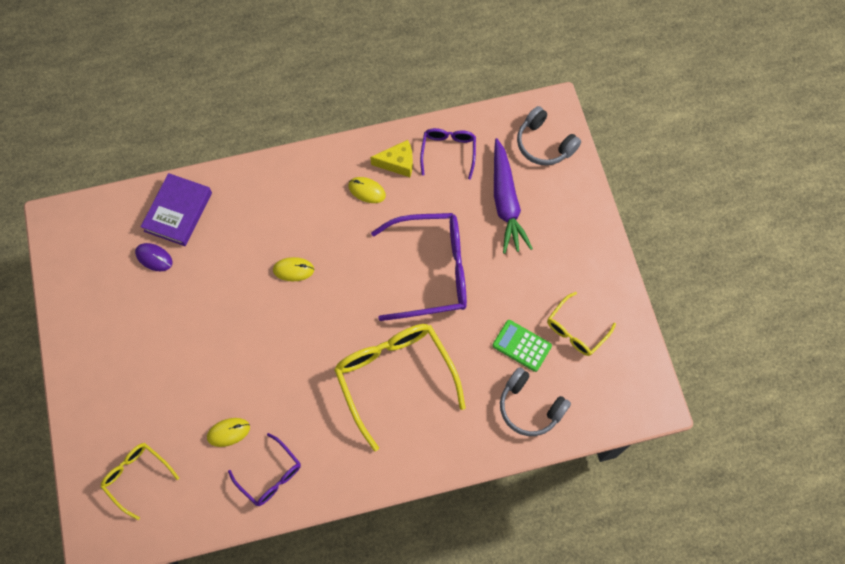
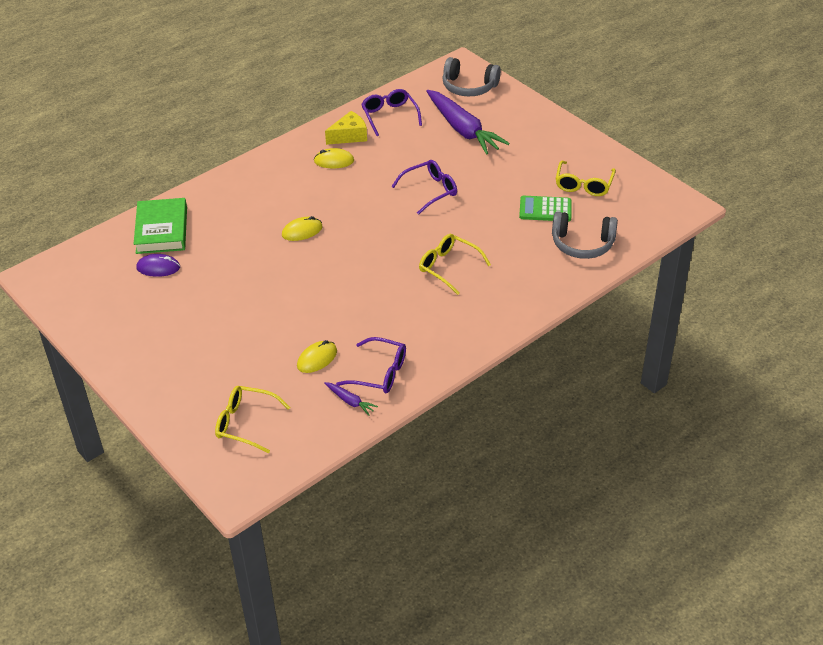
camera: 25 degrees left, 25 degrees down
(178, 212) = (161, 230): purple book -> green book
(230, 495) = (350, 401): none -> purple carrot
(395, 377) = (448, 267): yellow glasses -> yellow glasses, size x0.54
(431, 271) = (430, 191): purple glasses -> purple glasses, size x0.54

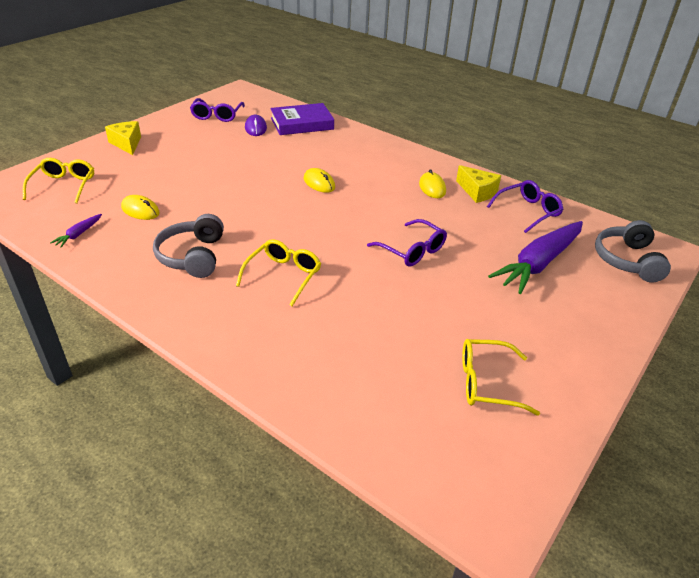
camera: 75 degrees right, 5 degrees down
(157, 377) = (127, 144): none -> yellow cheese
(161, 230) = (302, 123): green book -> purple book
(379, 373) = (115, 247): purple glasses -> purple glasses (217, 115)
(545, 209) = (415, 347): green calculator -> none
(582, 244) = (354, 390): grey headphones -> grey headphones (192, 256)

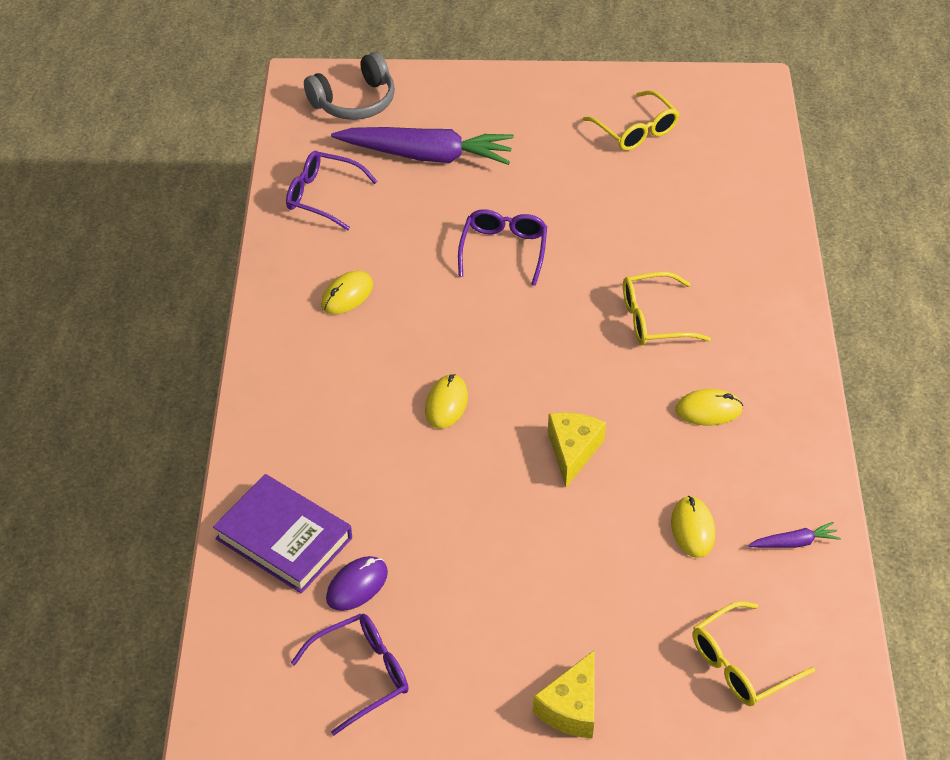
camera: 125 degrees left, 10 degrees up
(192, 256) = (708, 410): grey headphones -> yellow mouse
(477, 192) = (316, 252): yellow cheese -> yellow cheese (572, 451)

